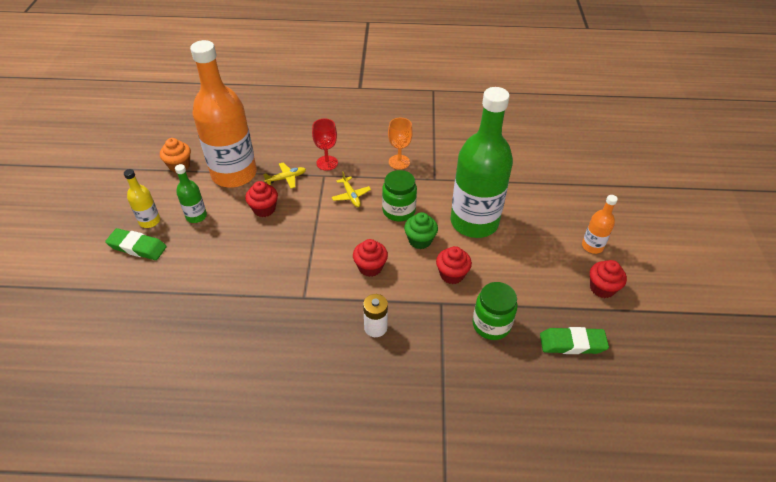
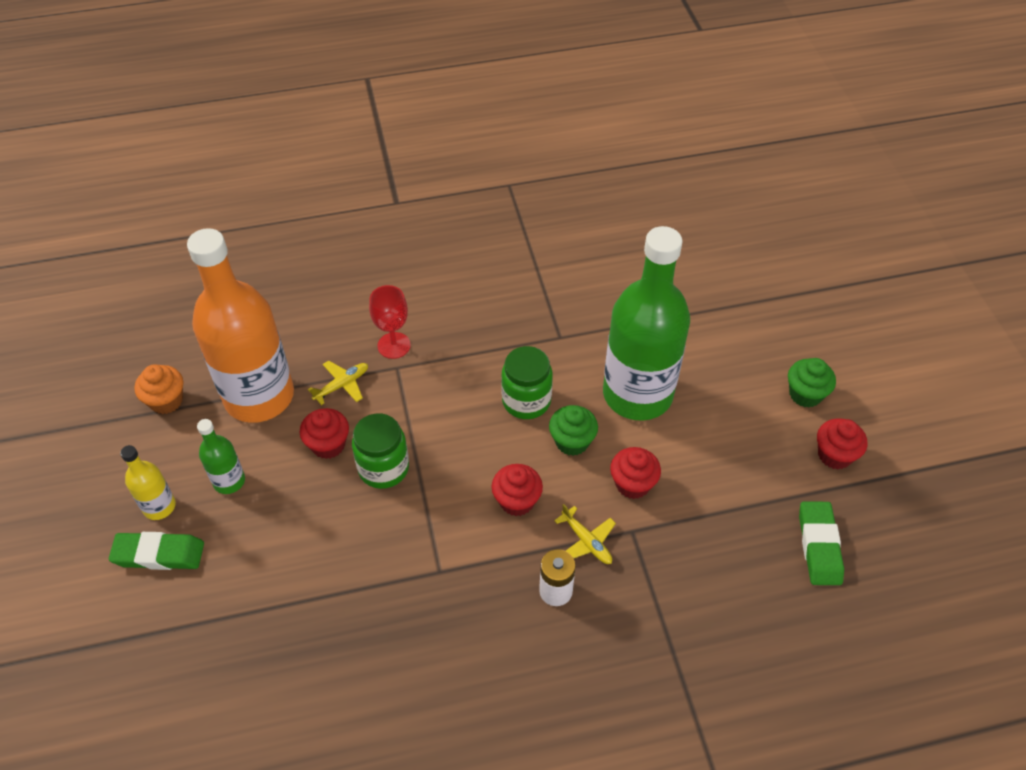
camera: 15 degrees left, 5 degrees up
(351, 195) = (449, 392): yellow plane -> yellow plane (586, 541)
(399, 162) = (500, 320): orange goblet -> none
(491, 325) = (708, 546): green jar -> green jar (383, 468)
(572, 343) = (819, 546): green eraser -> green eraser turned 75 degrees counterclockwise
(592, 246) = (805, 394): orange bottle -> green cupcake

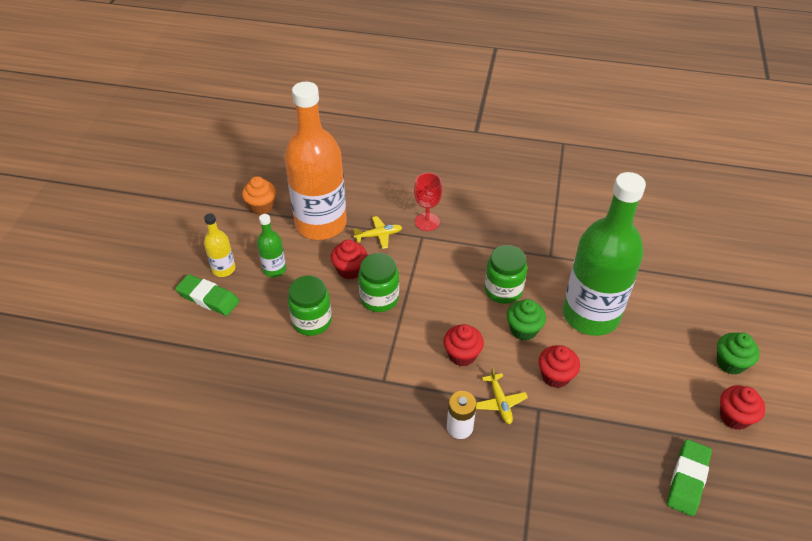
camera: 25 degrees right, 5 degrees down
(313, 531) = (312, 321): none -> green jar

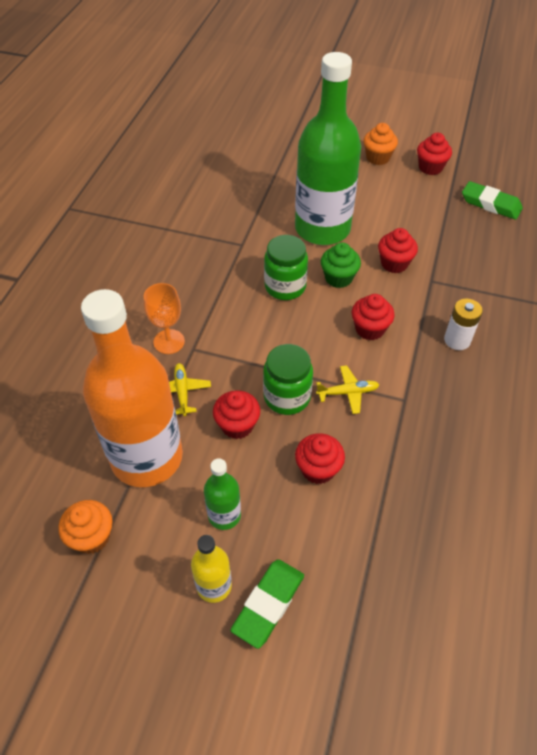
camera: 85 degrees left, 5 degrees up
(312, 321) = (318, 469): green jar -> red cupcake
(427, 222) = (169, 341): red goblet -> orange goblet
(500, 402) = (426, 307): yellow plane -> yellow plane (347, 392)
(730, 363) = (378, 158): green cupcake -> orange cupcake

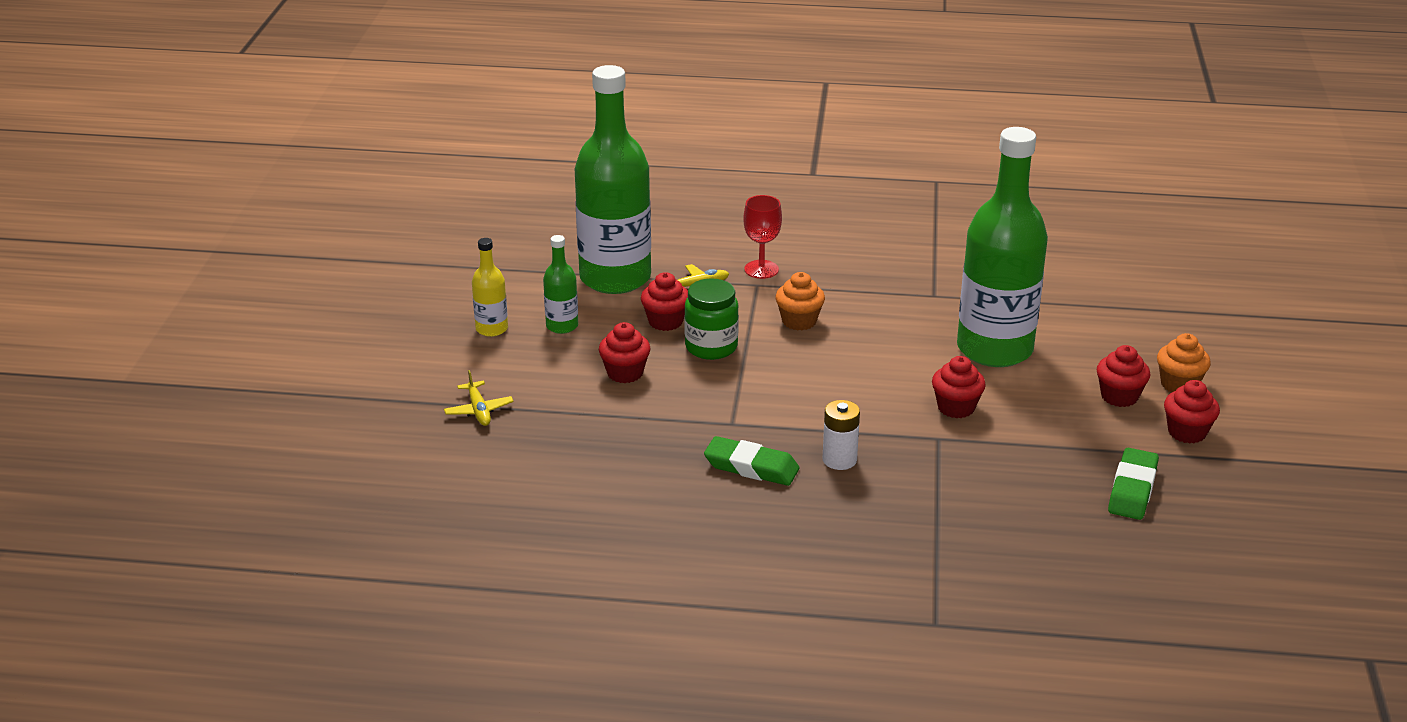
camera: 80 degrees right, 20 degrees down
(92, 537) = (528, 264): orange cupcake -> orange cupcake (799, 321)
(147, 457) = (615, 278): orange bottle -> green bottle
(169, 341) = (761, 269): orange goblet -> red goblet
(268, 604) = (478, 358): green eraser -> green eraser (751, 467)
(285, 286) = (876, 331): green jar -> none
(338, 278) = (908, 367): green cupcake -> none
(347, 392) = (729, 385): yellow plane -> yellow plane (479, 410)
(370, 329) = (831, 394): red cupcake -> red cupcake (1119, 396)

